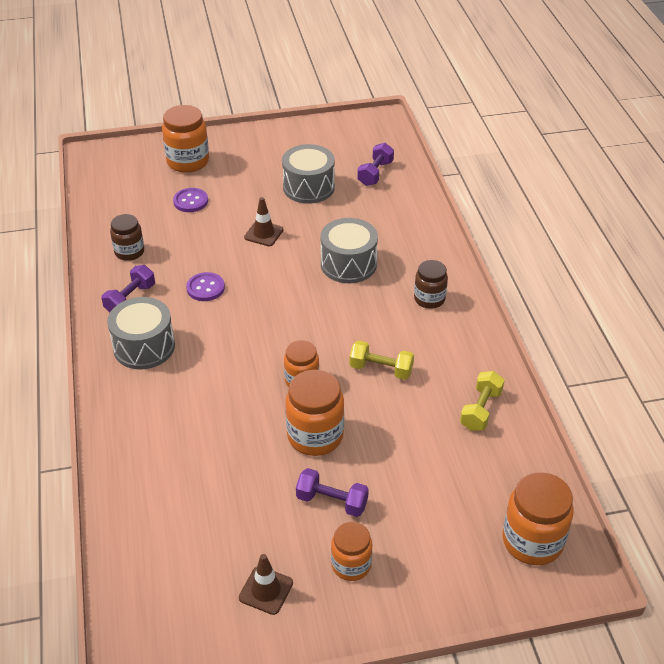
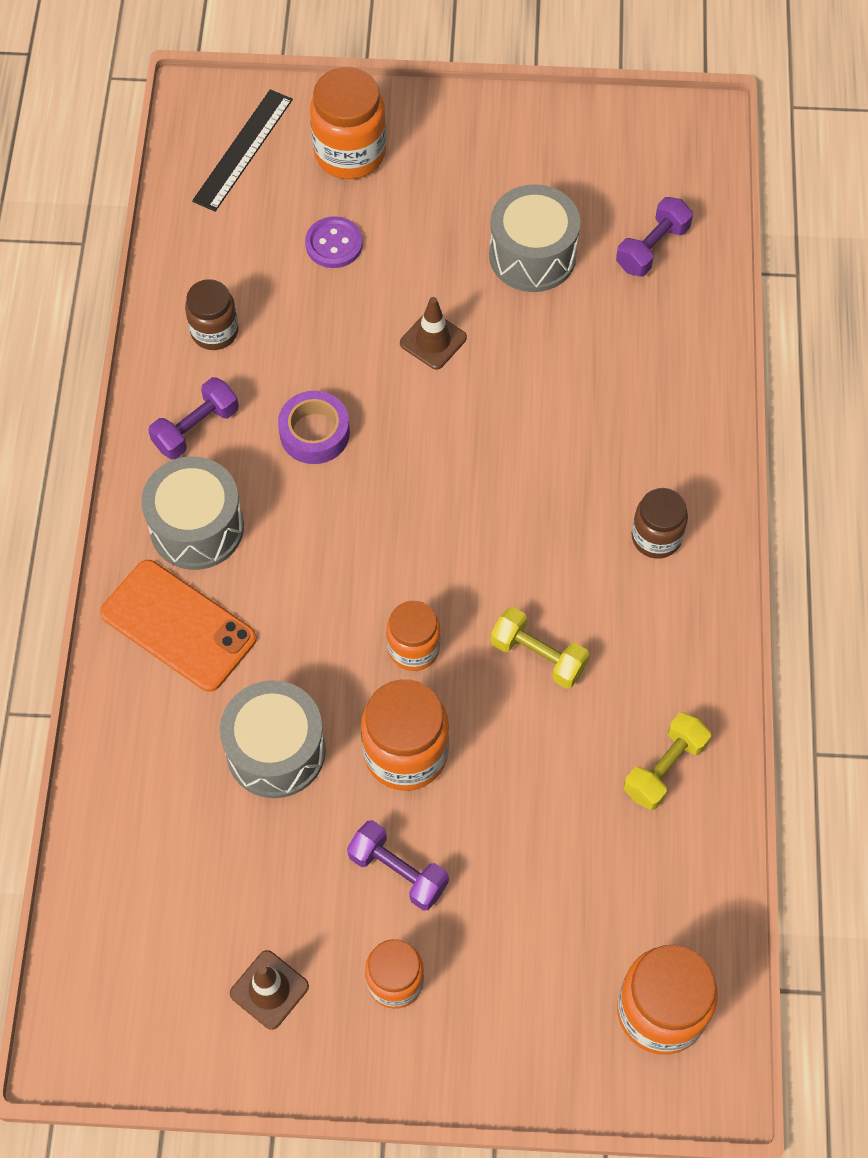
camera: 15 degrees right, 20 degrees up
(124, 170) = (243, 150): none -> black ruler
(145, 399) = (178, 626): none -> orange phone
(205, 288) = (314, 433): purple button -> purple tape
(348, 264) = (550, 436): grey drum -> grey drum (276, 750)

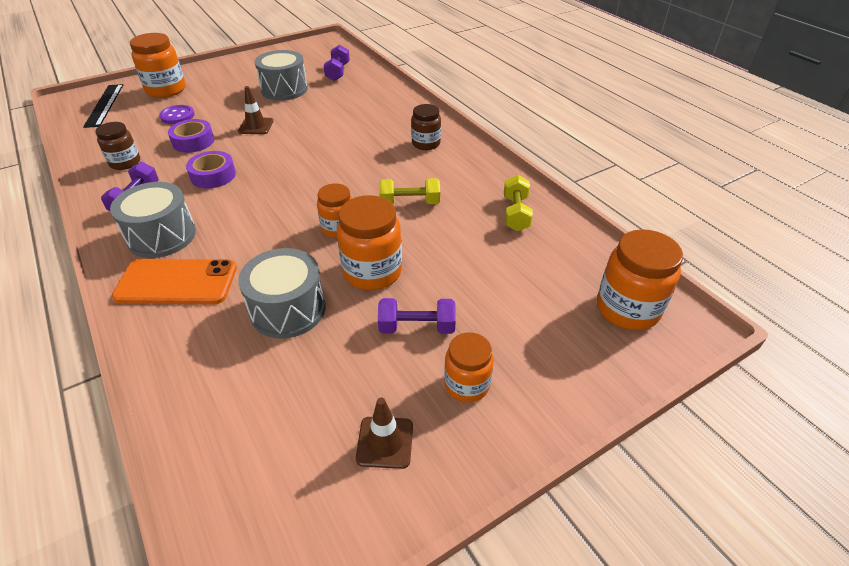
camera: 35 degrees left, 20 degrees down
(326, 330) = (193, 141): none -> purple tape

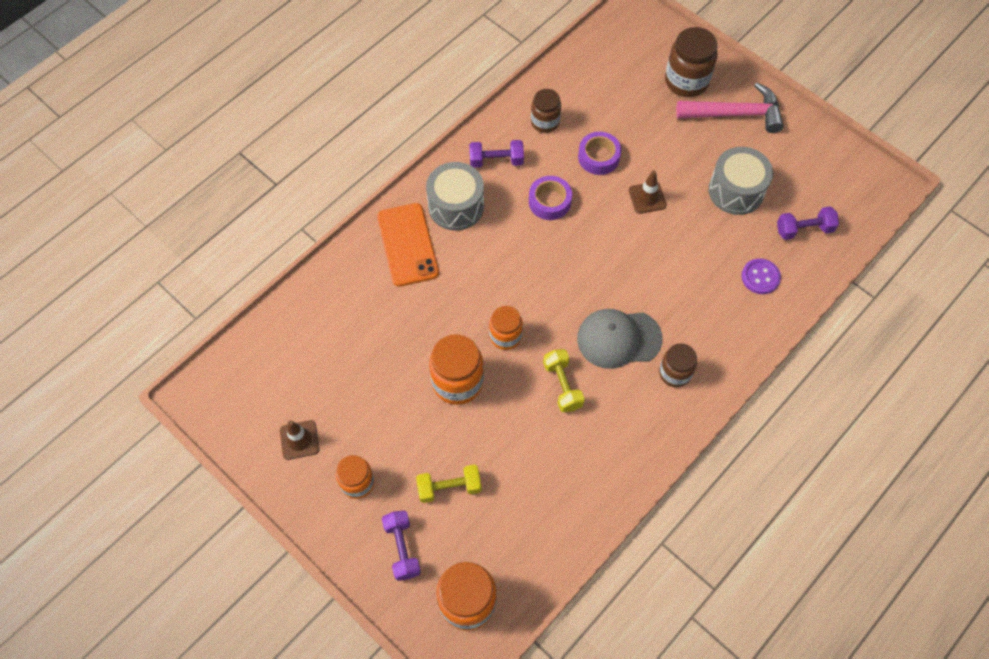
camera: 75 degrees right, 20 degrees up
(104, 105) = (634, 46): black ruler -> none
(166, 90) = (686, 81): orange jar -> brown jar
(177, 116) = (639, 119): purple button -> purple button (760, 277)
(218, 77) = (735, 114): none -> pink hammer
(288, 309) = (399, 334): grey drum -> none
(379, 164) = (618, 339): none -> grey cap
(417, 327) = (404, 434): purple dumbbell -> purple dumbbell (402, 548)
(516, 214) = (576, 488): yellow dumbbell -> yellow dumbbell (449, 487)

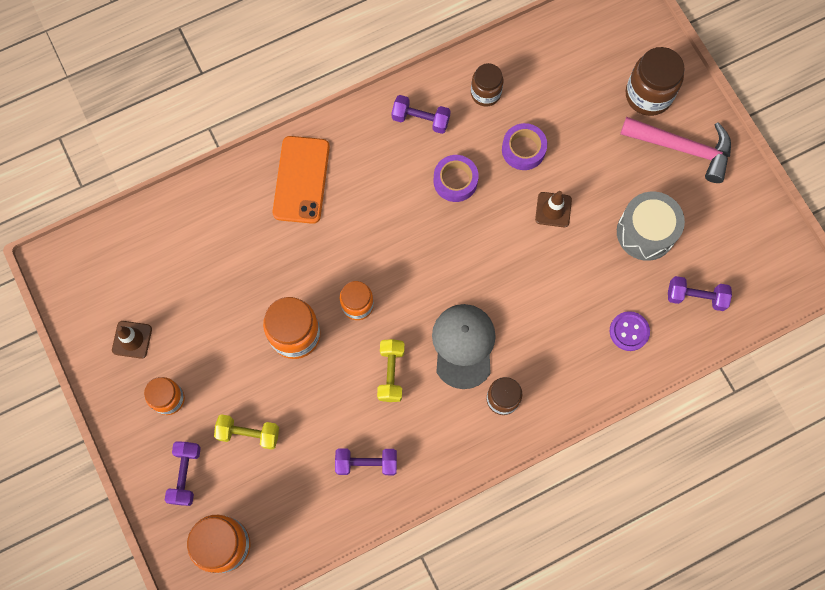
camera: 20 degrees right, 10 degrees up
(456, 206) = (362, 155): grey drum -> none
(574, 475) = (366, 463): none -> purple dumbbell
(618, 339) = (463, 346): grey cap -> grey cap turned 75 degrees clockwise

